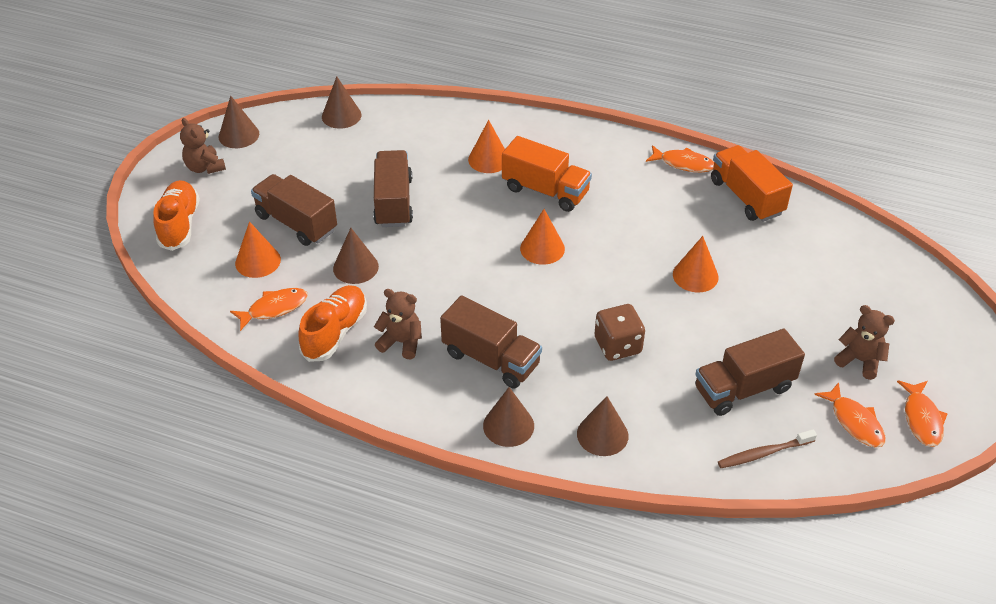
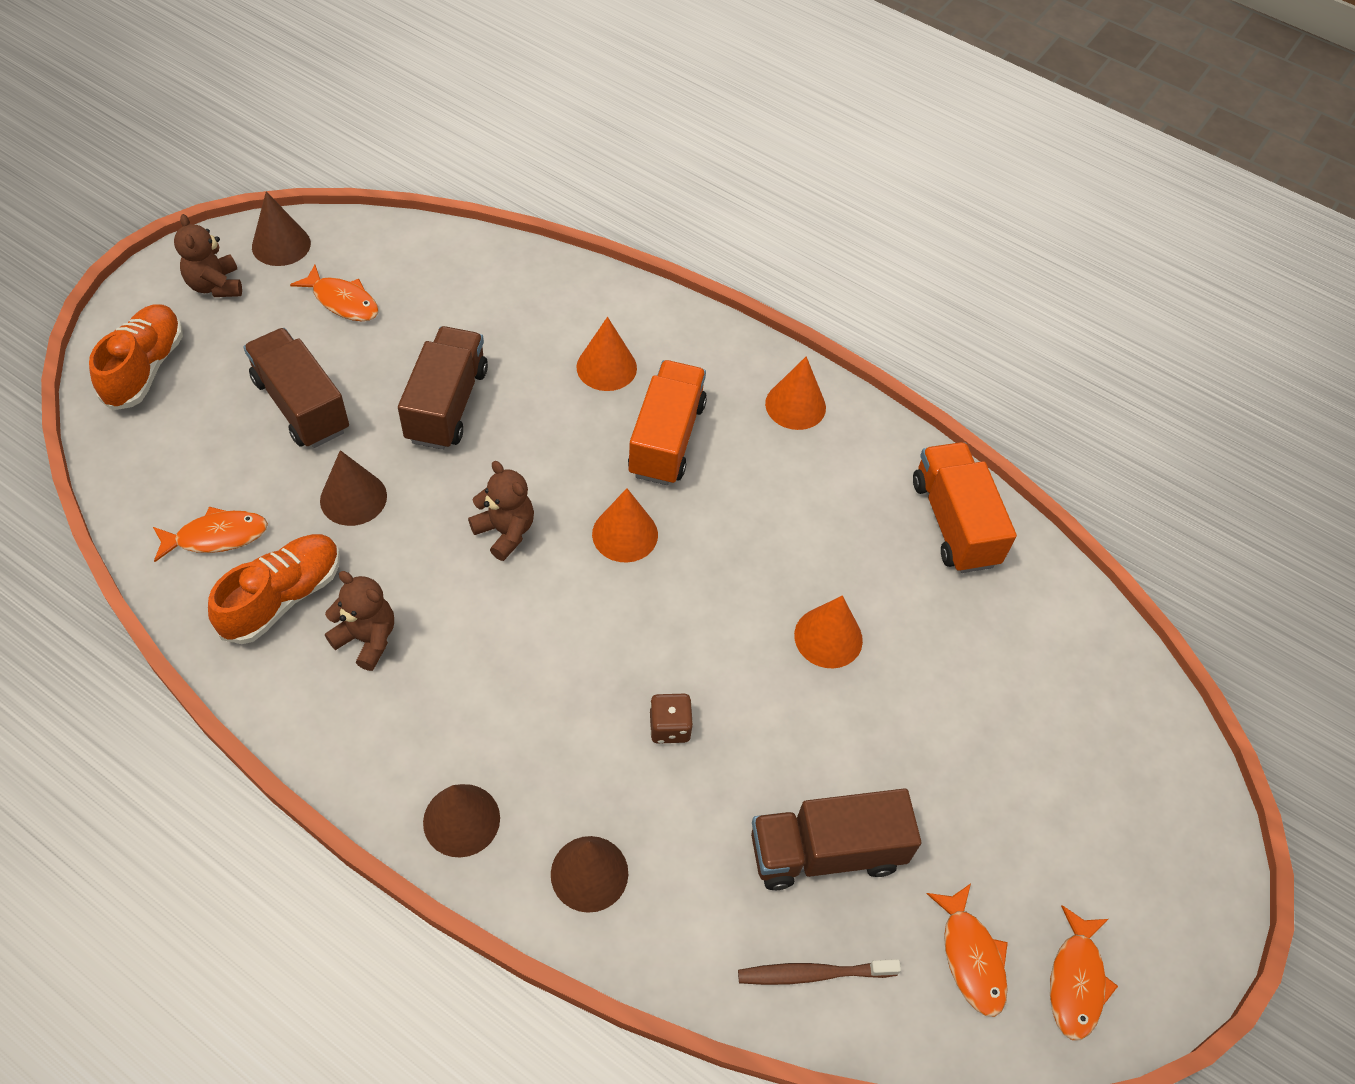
camera: 10 degrees right, 10 degrees up
(258, 261) = (225, 454): orange cone -> orange cone (795, 405)
(341, 116) = (431, 247): brown cone -> none
(491, 359) = (480, 700): brown truck -> none
(545, 191) = (666, 439): orange truck -> orange truck turned 120 degrees counterclockwise
(617, 345) = (669, 727): brown dice -> brown dice, size x0.66
(683, 163) = (882, 443): orange fish -> orange fish (342, 301)
(859, 360) = (1019, 851): brown teddy bear -> brown teddy bear (505, 532)

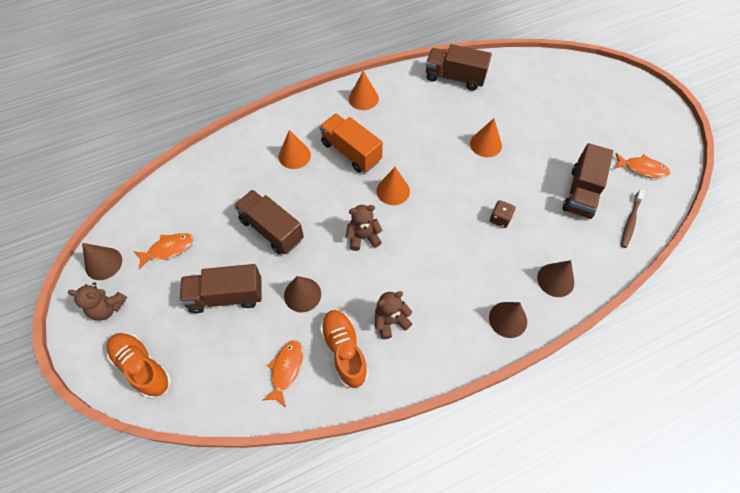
camera: 55 degrees left, 5 degrees up
(954, 523) = (455, 78): orange truck -> brown truck
(1076, 981) = (662, 143): orange fish -> none

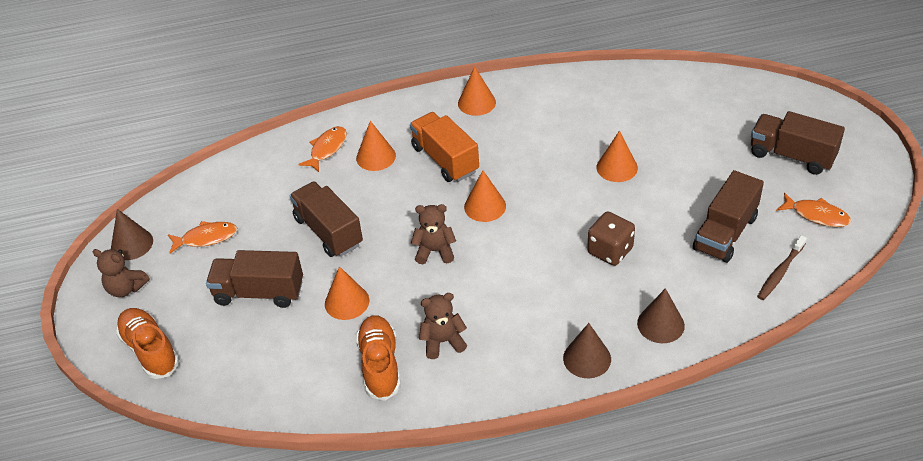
camera: 15 degrees right, 15 degrees down
(286, 370) = (308, 375): orange fish -> orange fish (327, 149)
(302, 294) = (347, 302): brown cone -> orange cone
(455, 78) = (599, 89): brown truck -> brown truck (792, 156)
(500, 219) = (610, 251): brown dice -> brown dice, size x1.51

